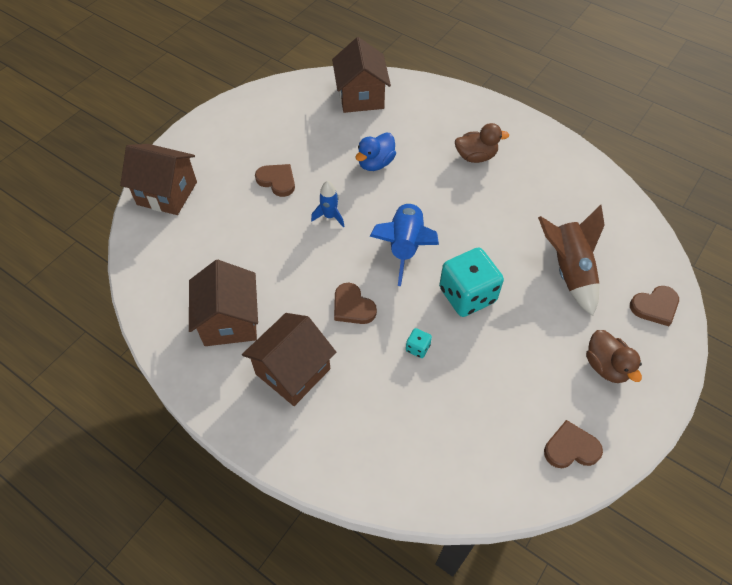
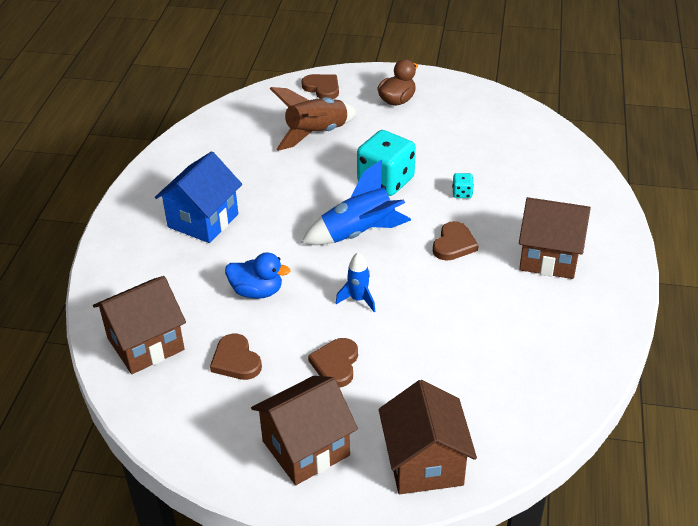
camera: 115 degrees left, 15 degrees down
(230, 321) = (539, 320): brown house -> brown house (306, 448)
(475, 156) = (203, 220): brown duck -> blue house
(571, 448) = (479, 103): brown heart -> brown heart (236, 360)

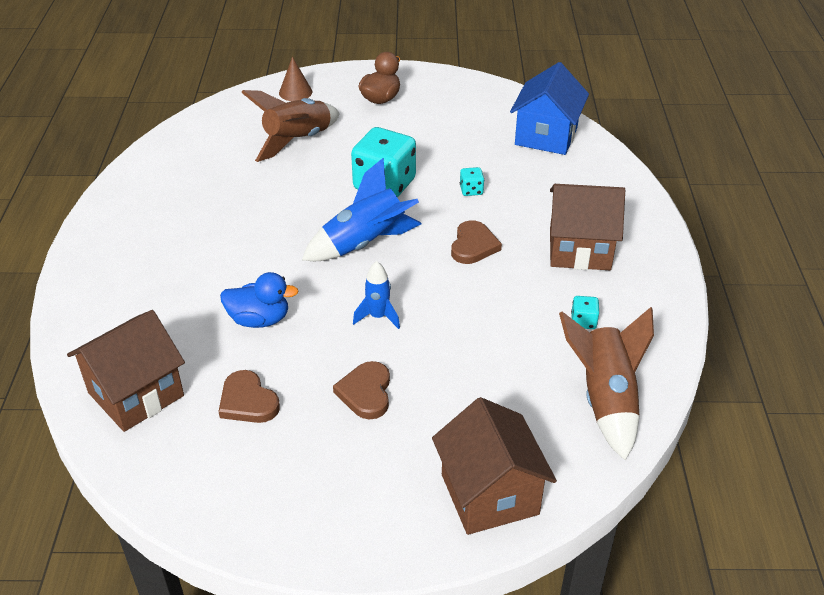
camera: 10 degrees left, 0 degrees up
(203, 220) = (183, 246): blue house -> blue house (546, 136)
(306, 448) = (348, 494): brown house -> none
(322, 88) = (295, 92): brown heart -> brown cone
(538, 323) = (583, 321): none -> turquoise dice
(542, 394) = (605, 399): none -> brown rocket

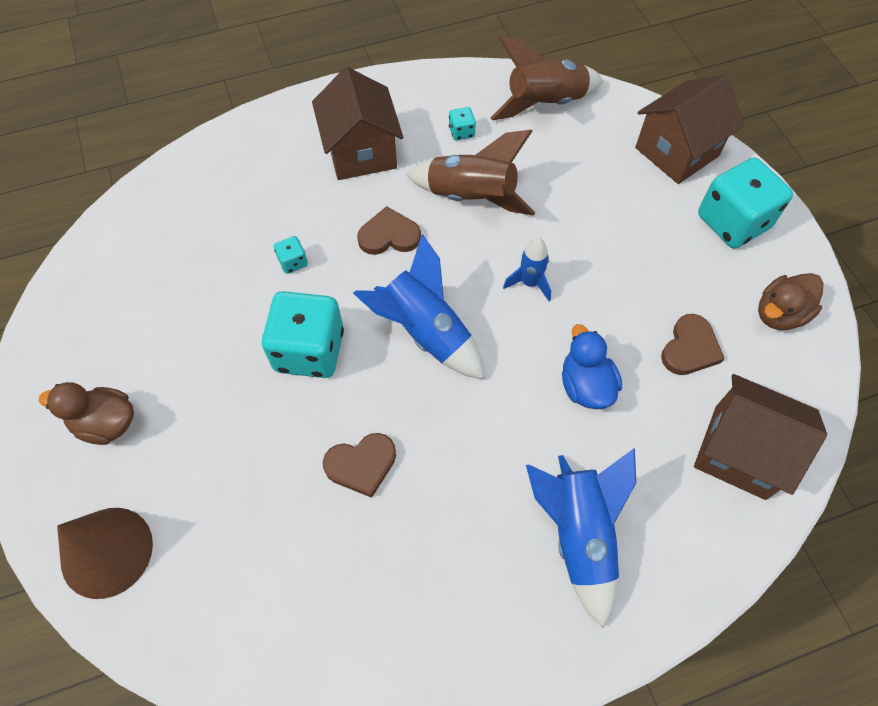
camera: 110 degrees left, 20 degrees up
(151, 277) = (578, 535): none -> blue rocket
(237, 489) = (779, 314): none -> brown duck
(295, 92) = (107, 552): brown cone -> brown cone, size x1.66
(297, 141) = (241, 490): brown rocket -> brown rocket (471, 198)
(366, 392) = (627, 260): brown heart -> brown heart (361, 465)
(367, 503) = (733, 222): none -> turquoise dice
(546, 136) = (162, 218): blue house -> none

